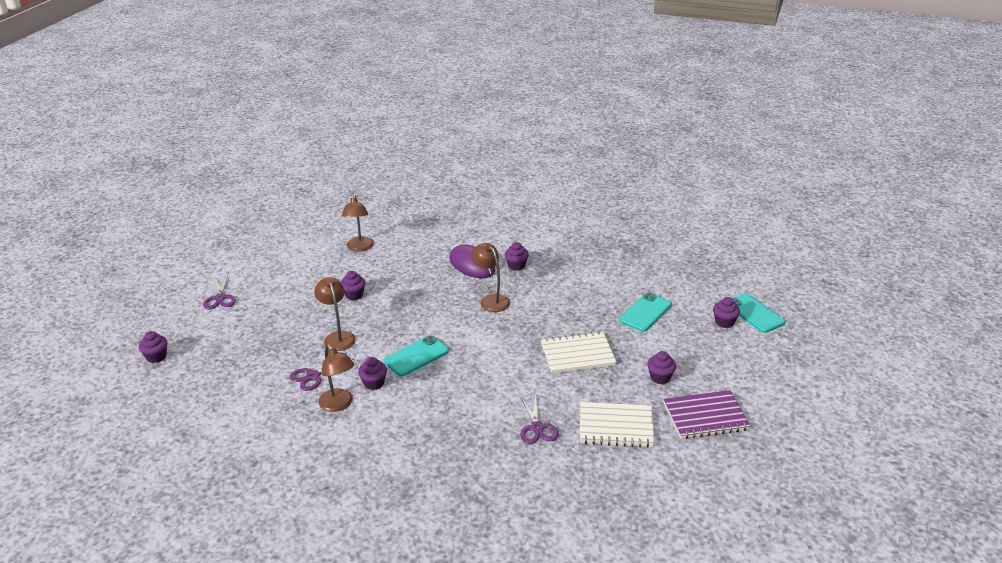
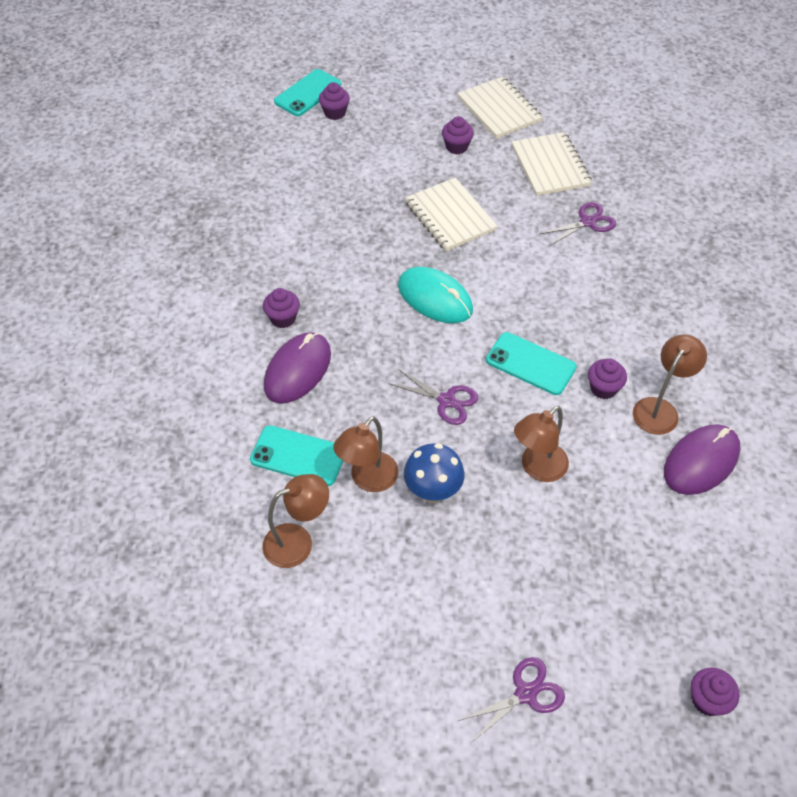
camera: 110 degrees left, 20 degrees up
(286, 409) = (701, 461): none -> purple mouse
(313, 376) = (628, 461): purple scissors -> purple scissors (446, 400)
(354, 295) = (433, 491): purple cupcake -> blue mushroom
(491, 300) = (376, 323): brown lamp -> brown lamp (368, 480)
(499, 328) = (435, 298): none -> turquoise mouse
(645, 312) = (342, 175): turquoise phone -> turquoise phone (298, 456)
(705, 416) = (499, 109): purple notebook -> white notebook

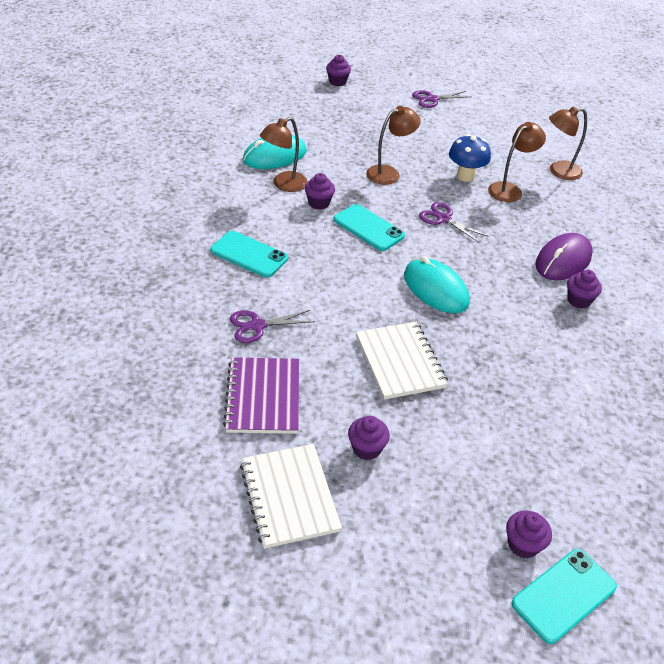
camera: 170 degrees left, 10 degrees down
(298, 456) = (560, 210): turquoise phone -> turquoise phone (249, 254)
(550, 166) = (263, 397): white notebook -> purple notebook
(701, 461) = (274, 156): purple mouse -> turquoise mouse

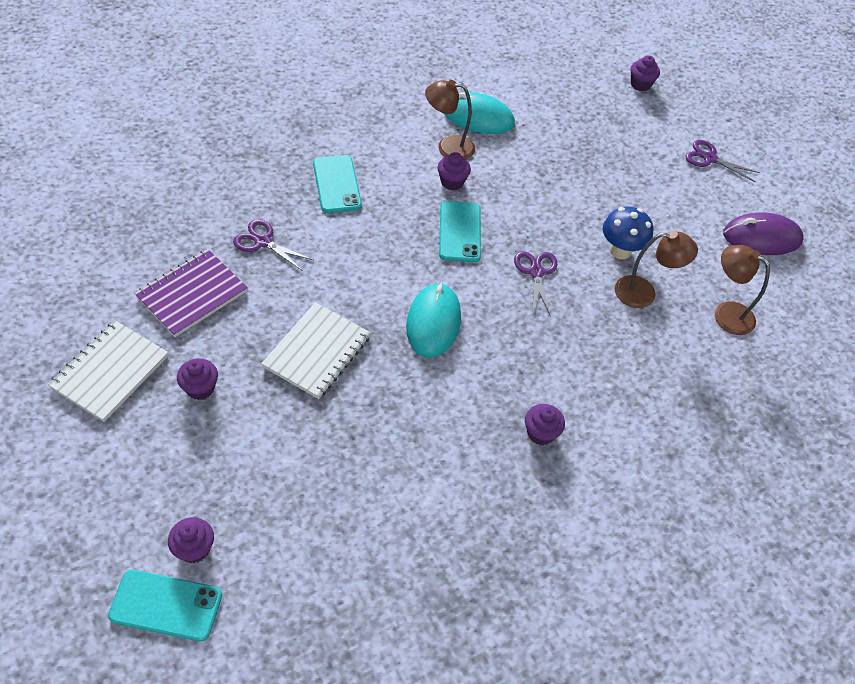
camera: 45 degrees right, 10 degrees up
(389, 173) = (553, 199): brown lamp -> none
(563, 260) = (586, 390): purple mouse -> purple mouse (761, 237)

